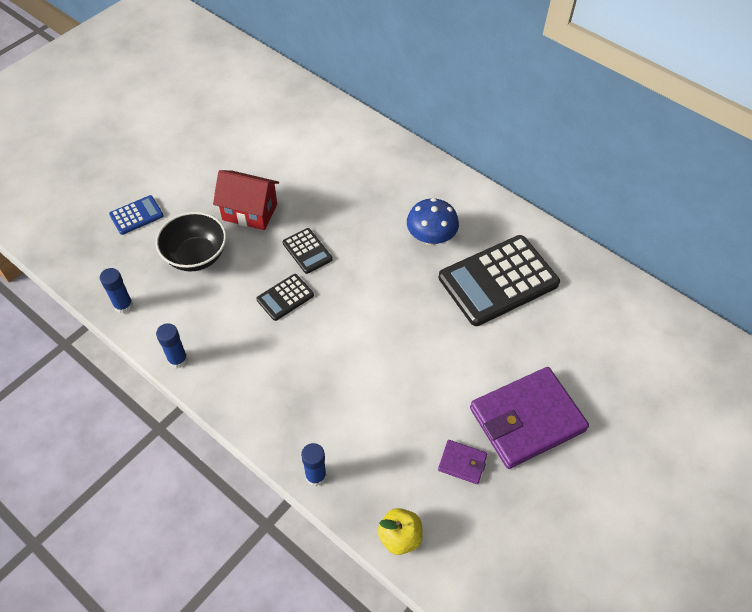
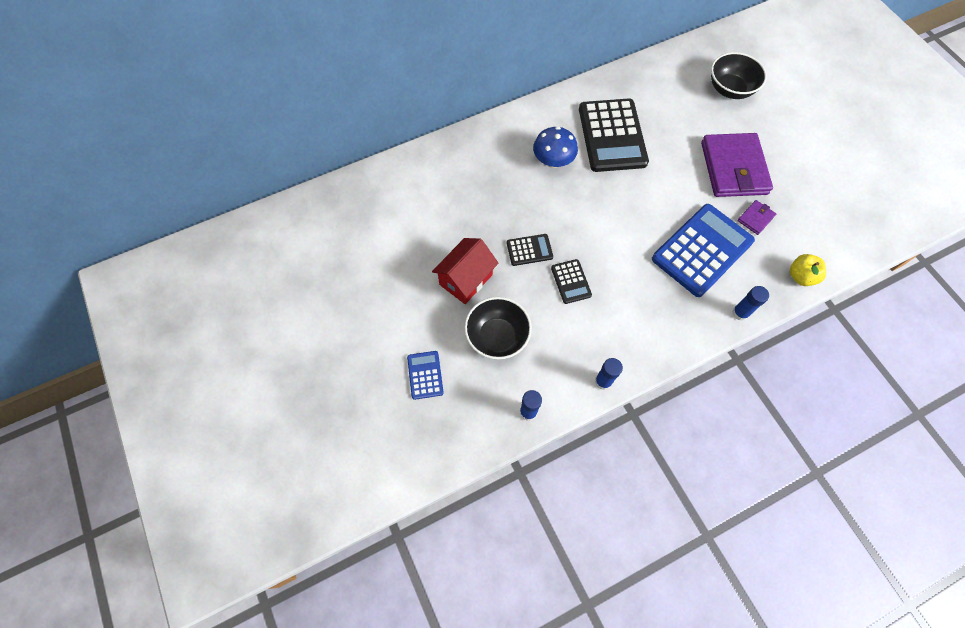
camera: 65 degrees left, 10 degrees up
(385, 413) = (702, 250): none -> blue calculator
(654, 386) = (730, 89): none -> black bowl

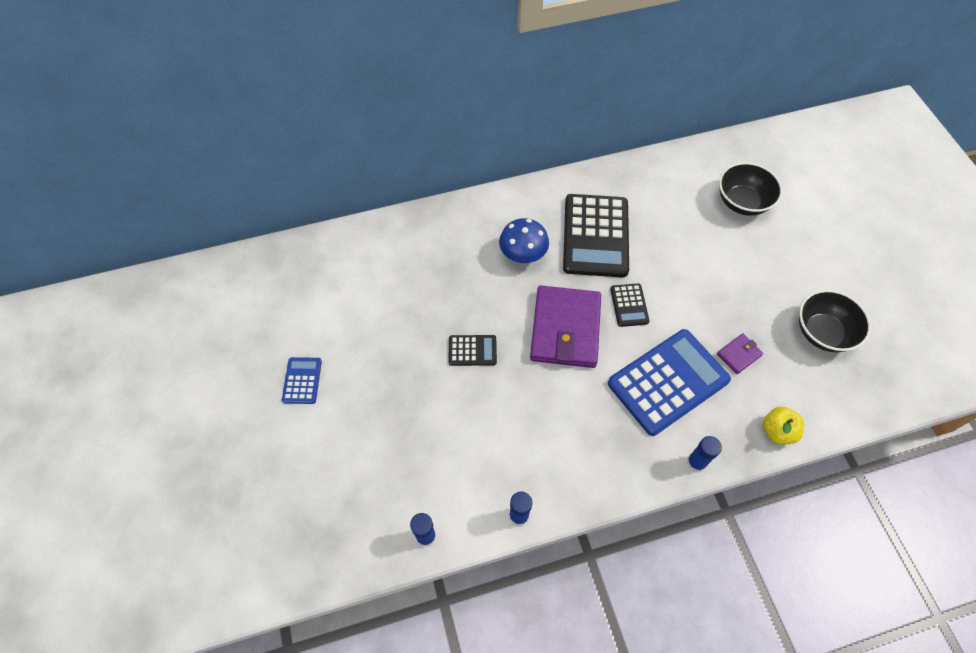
camera: 10 degrees right, 5 degrees down
(425, 375) = (322, 473): blue calculator -> blue calculator (302, 380)
(466, 279) = (394, 373): red house -> none
(497, 337) = (412, 443): black bowl -> black bowl (822, 332)
(571, 281) = (510, 394): black calculator -> black calculator (629, 305)
(733, 168) = (726, 293): purple wallet -> purple wallet (565, 329)

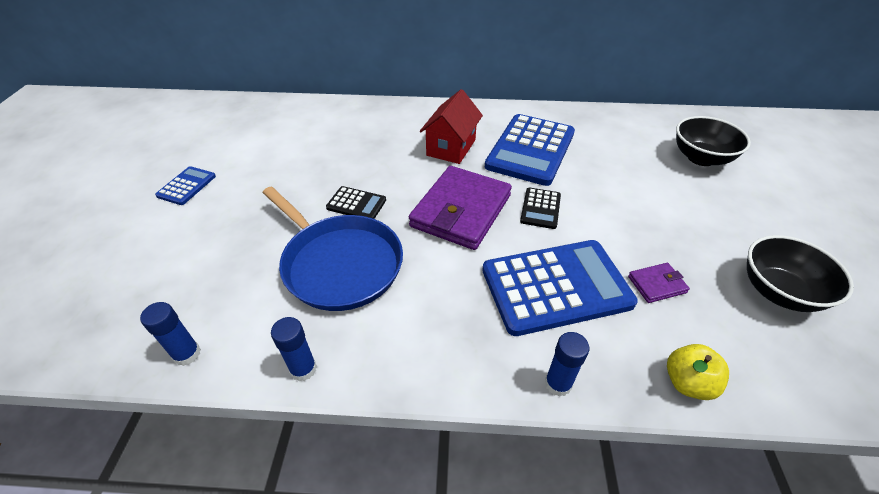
camera: 20 degrees right, 15 degrees down
(493, 417) = (339, 263): none -> blue pan
(523, 254) = (451, 147): blue mushroom -> red house
(595, 236) = (530, 150): black calculator -> blue calculator

